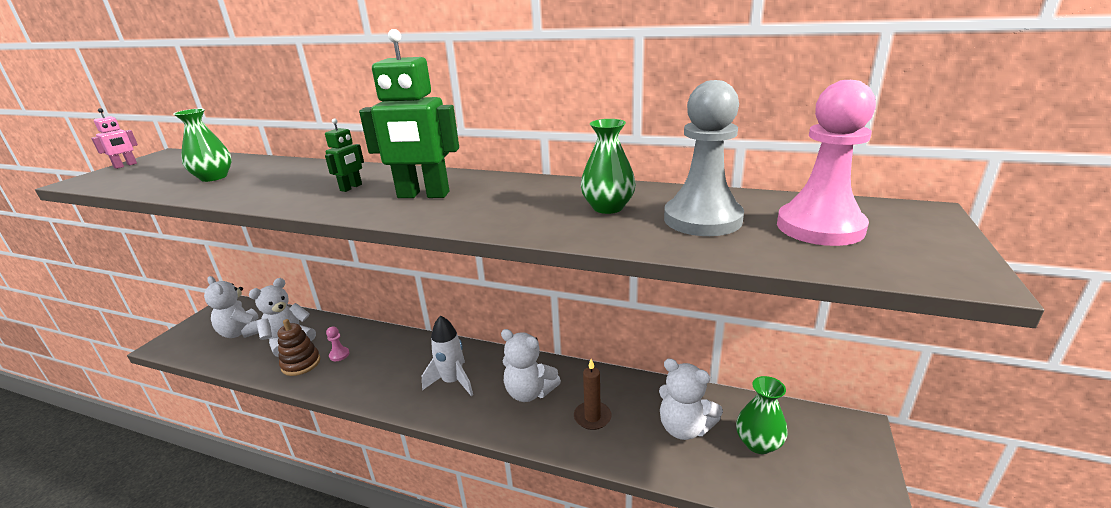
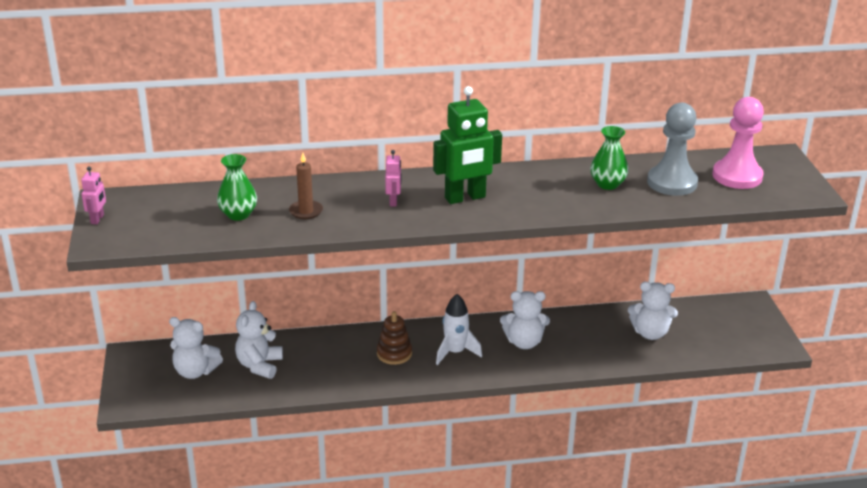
camera: 30 degrees left, 5 degrees up
(301, 364) = (300, 378): brown stacking toy -> brown stacking toy (394, 353)
(339, 355) = (327, 361): pink pawn -> none
(351, 187) = (393, 201): green robot -> pink robot
(592, 417) = (584, 345): brown candle -> brown candle (306, 211)
(758, 443) = (701, 328): green vase -> none

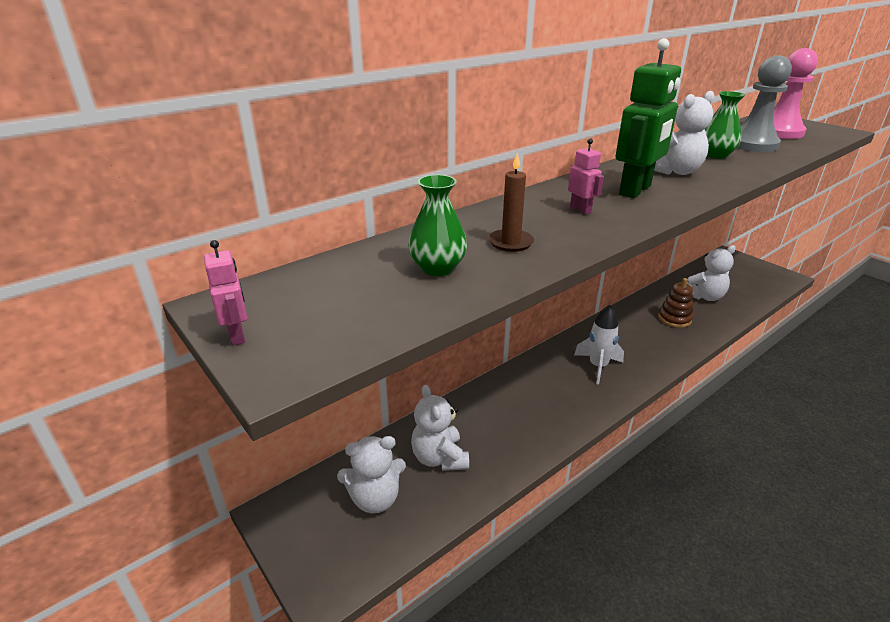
camera: 30 degrees left, 0 degrees up
(394, 353) = (551, 389): brown stacking toy -> brown stacking toy (674, 319)
(524, 342) = (635, 336): white teddy bear -> white teddy bear (675, 172)

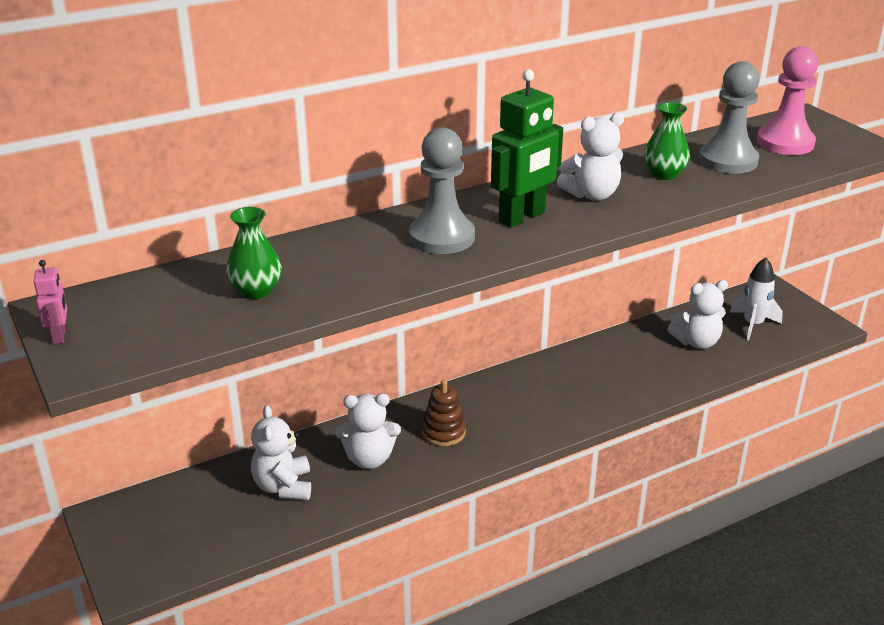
camera: 10 degrees right, 0 degrees up
(375, 498) = (204, 515): white teddy bear -> white teddy bear (369, 459)
(510, 242) = (342, 270): brown candle -> none
(580, 210) = (442, 237): pink robot -> grey pawn
(598, 366) = (507, 413): white rocket -> white rocket (753, 325)
(674, 319) = (637, 366): brown stacking toy -> brown stacking toy (443, 432)

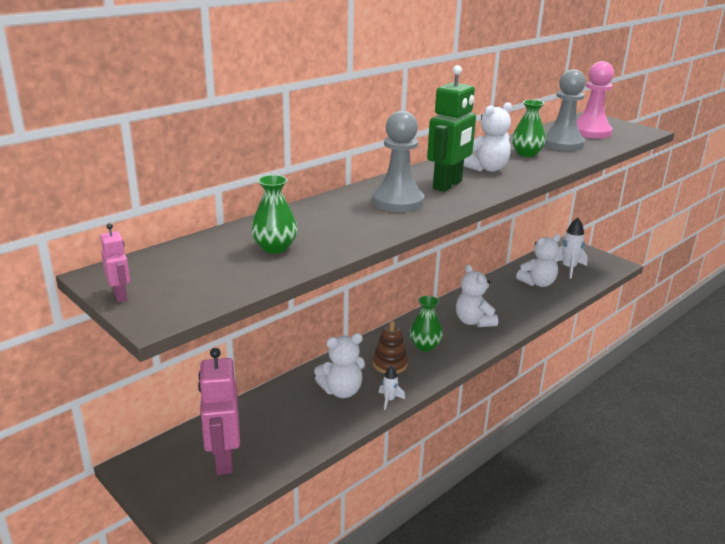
camera: 15 degrees left, 5 degrees down
(200, 523) = (223, 459): none -> pink robot
(283, 486) = (282, 421): white teddy bear -> white teddy bear (473, 321)
(421, 479) = (389, 400): none -> white rocket
(499, 413) = (425, 346): none -> green vase

